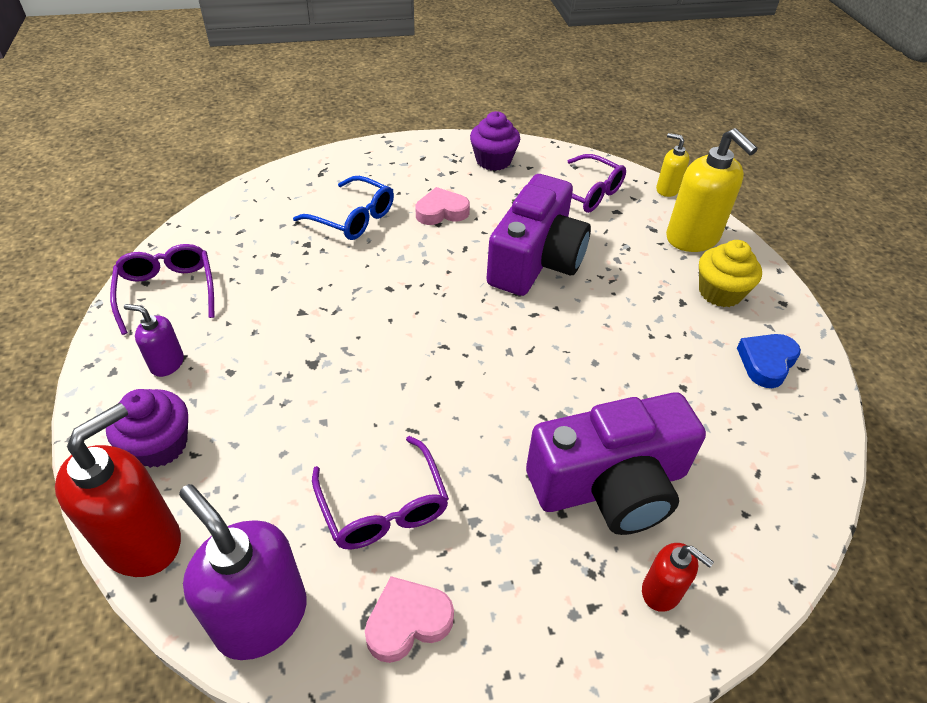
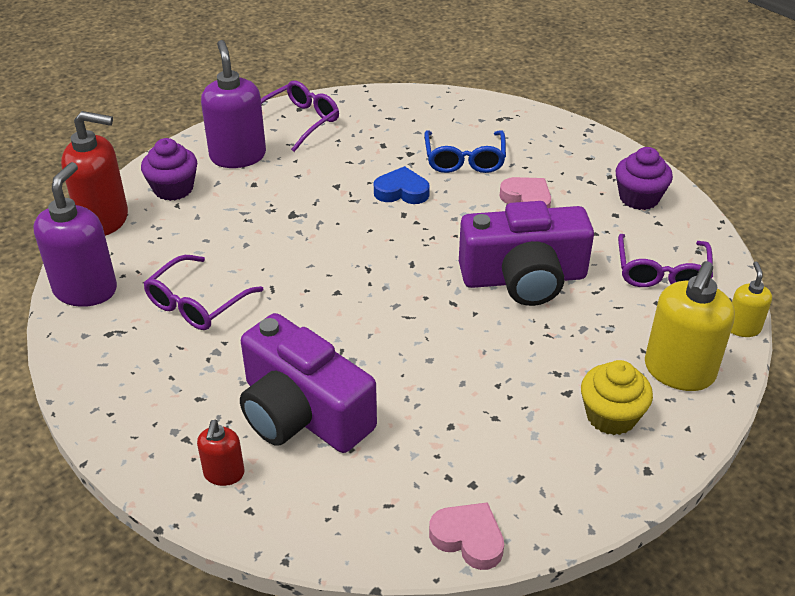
camera: 60 degrees right, 5 degrees down
(167, 363) = (238, 156): purple soap dispenser -> purple soap dispenser, size x1.91
(407, 622) = (119, 352): pink heart -> pink heart (468, 538)
(766, 362) = (539, 477): blue heart -> blue heart (401, 191)

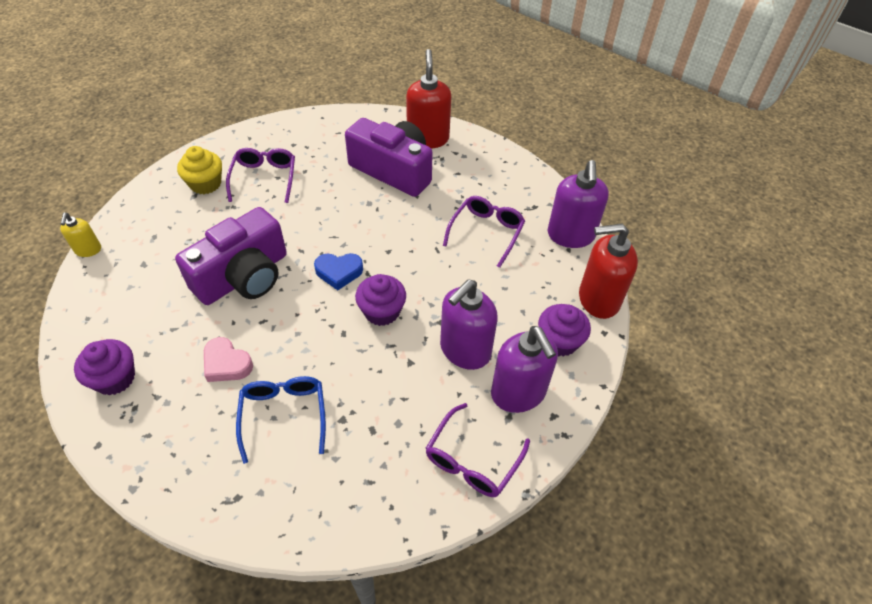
camera: 170 degrees right, 10 degrees up
(224, 474) = (428, 138): red soap dispenser -> red soap dispenser, size x1.91
(276, 190) = (465, 350): none -> purple soap dispenser
(357, 229) = (382, 311): none -> purple cupcake
(401, 191) = (347, 361): blue heart -> blue heart (339, 272)
(468, 538) = (297, 122): pink heart -> none
(524, 278) = (244, 276): purple camera -> purple camera turned 150 degrees clockwise
(662, 273) = (129, 292): purple glasses -> purple glasses (264, 178)
(678, 371) = (150, 214): yellow soap dispenser -> none

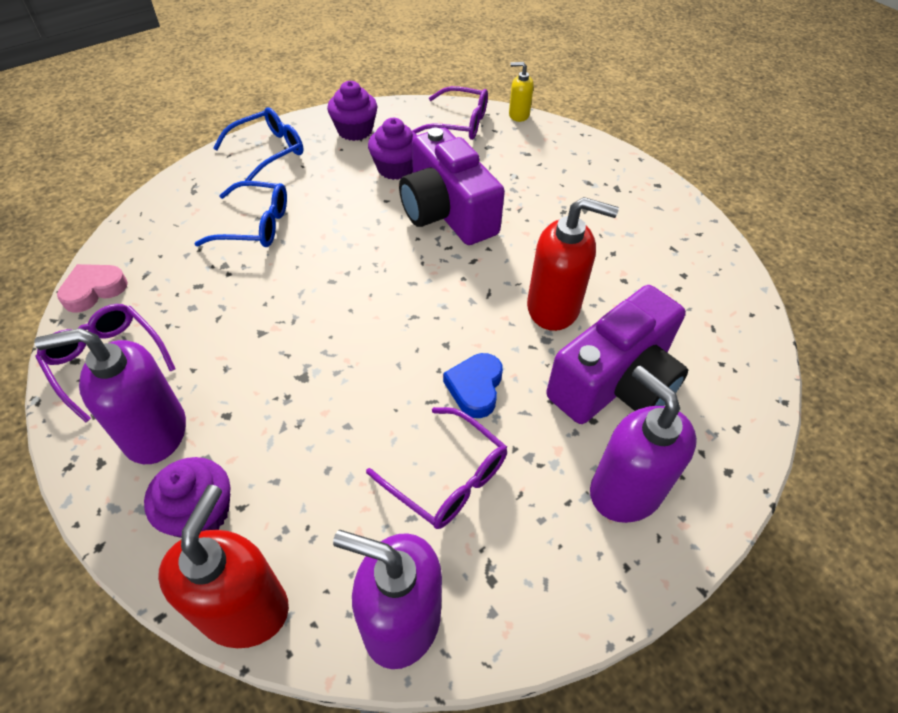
camera: 105 degrees right, 0 degrees up
(156, 450) = (269, 151): none -> blue glasses
(205, 184) = (608, 192): yellow cupcake -> none
(226, 364) = (336, 193): pink heart -> pink heart (94, 290)
(264, 178) = (612, 241): purple glasses -> purple glasses (459, 123)
(339, 272) = (425, 289): blue heart -> blue heart (475, 388)
(382, 311) = (347, 320): purple cupcake -> purple cupcake (395, 168)
(428, 138) = (698, 448): red soap dispenser -> red soap dispenser (553, 308)
(465, 350) = (248, 391): purple soap dispenser -> purple soap dispenser (625, 490)

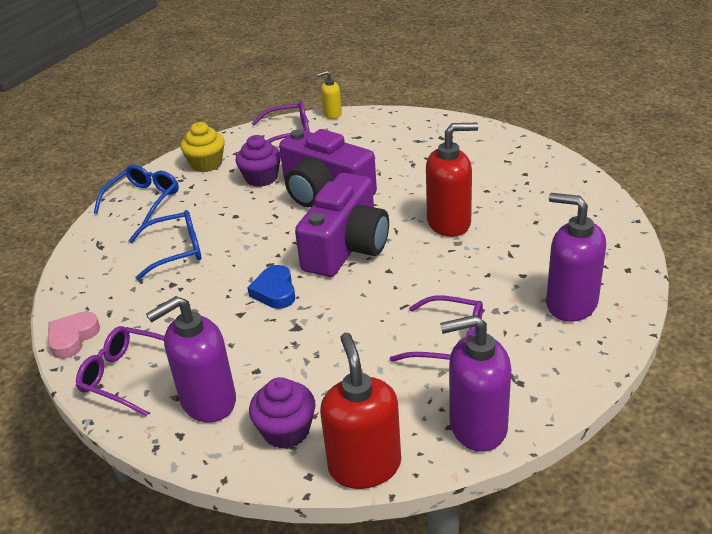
camera: 20 degrees left, 15 degrees down
(355, 130) = (206, 164): purple cupcake -> yellow cupcake
(475, 388) = (429, 287): blue heart -> blue heart (275, 291)
(615, 382) = (522, 249): purple camera -> purple camera (346, 247)

